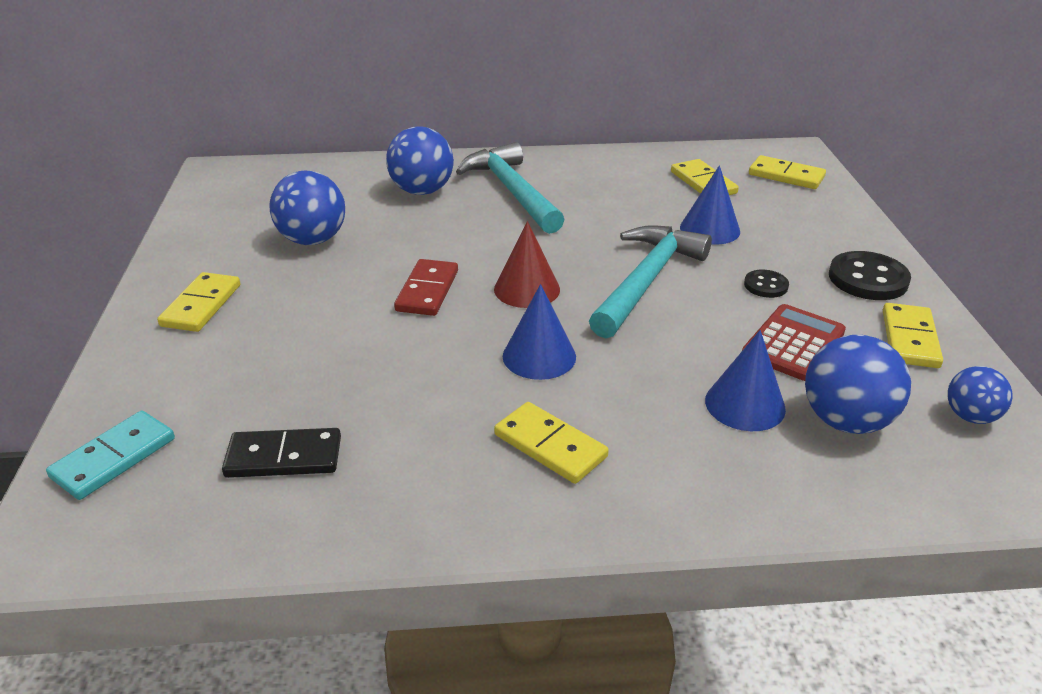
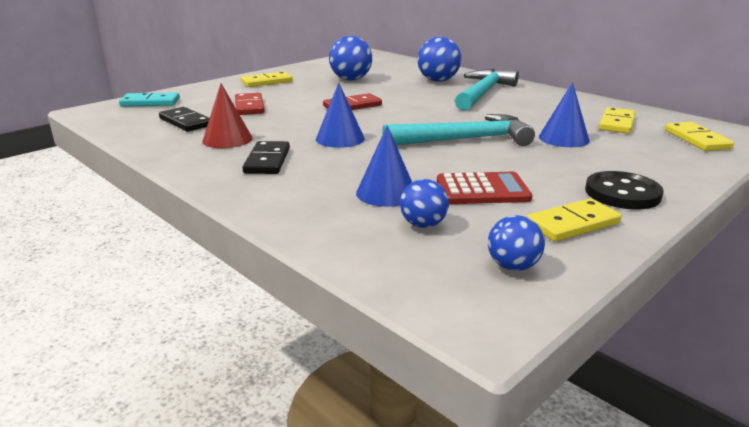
camera: 50 degrees right, 10 degrees down
(300, 370) = (249, 106): none -> red domino
(527, 289) = (396, 120): red cone -> red cone (227, 139)
(550, 446) = (267, 161): yellow domino -> black domino
(765, 285) = (534, 167): black button -> none
(846, 421) = (423, 224): blue ball -> blue ball, size x0.60

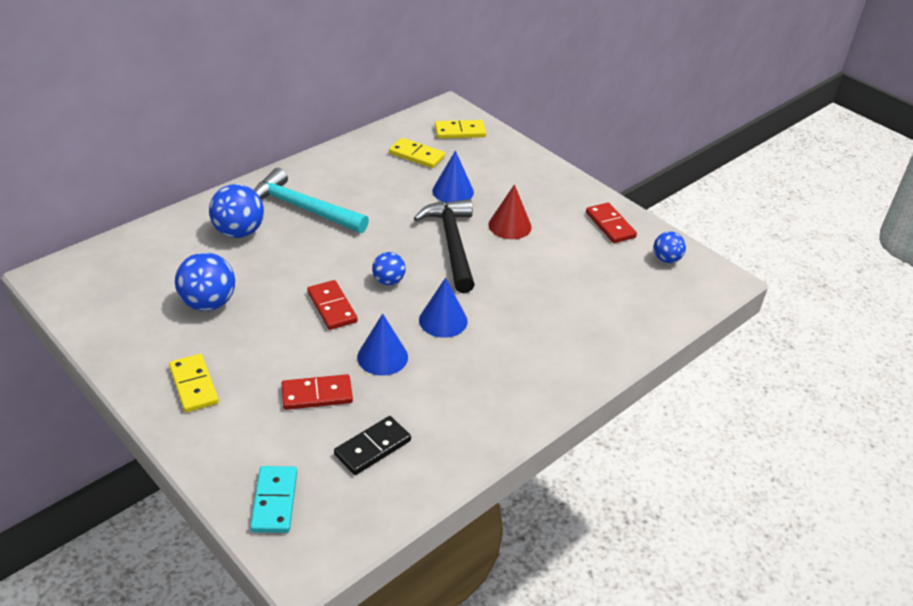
camera: 90 degrees left, 15 degrees up
(227, 139) = (438, 403): red cone -> red cone (509, 225)
(267, 161) = (501, 369): black domino -> none
(386, 193) = (569, 300): blue cone -> blue cone (382, 357)
(423, 224) = (619, 287): blue ball -> blue ball (388, 281)
(465, 140) = (452, 244): turquoise hammer -> black hammer
(482, 190) = (561, 252): red calculator -> none
(572, 223) = (610, 225): yellow domino -> red domino
(622, 193) = (562, 194): black button -> none

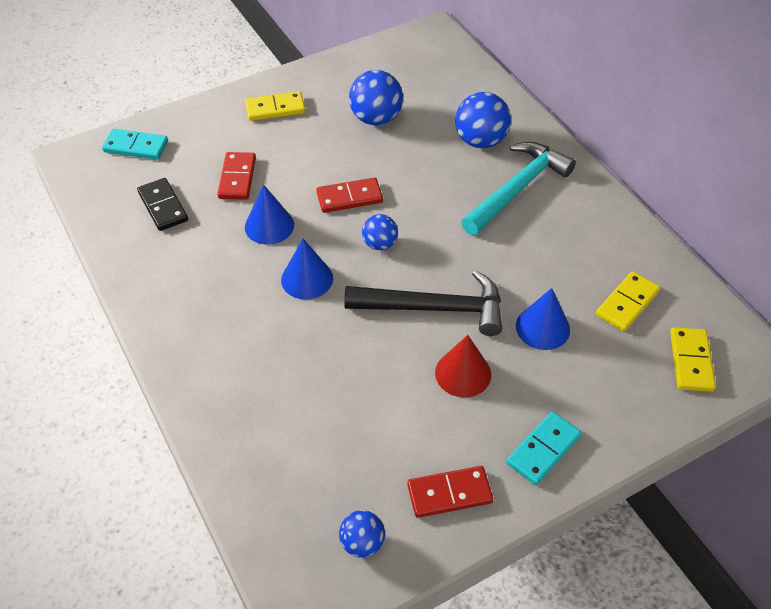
camera: 105 degrees right, 10 degrees up
(557, 188) = (543, 450): none -> turquoise domino

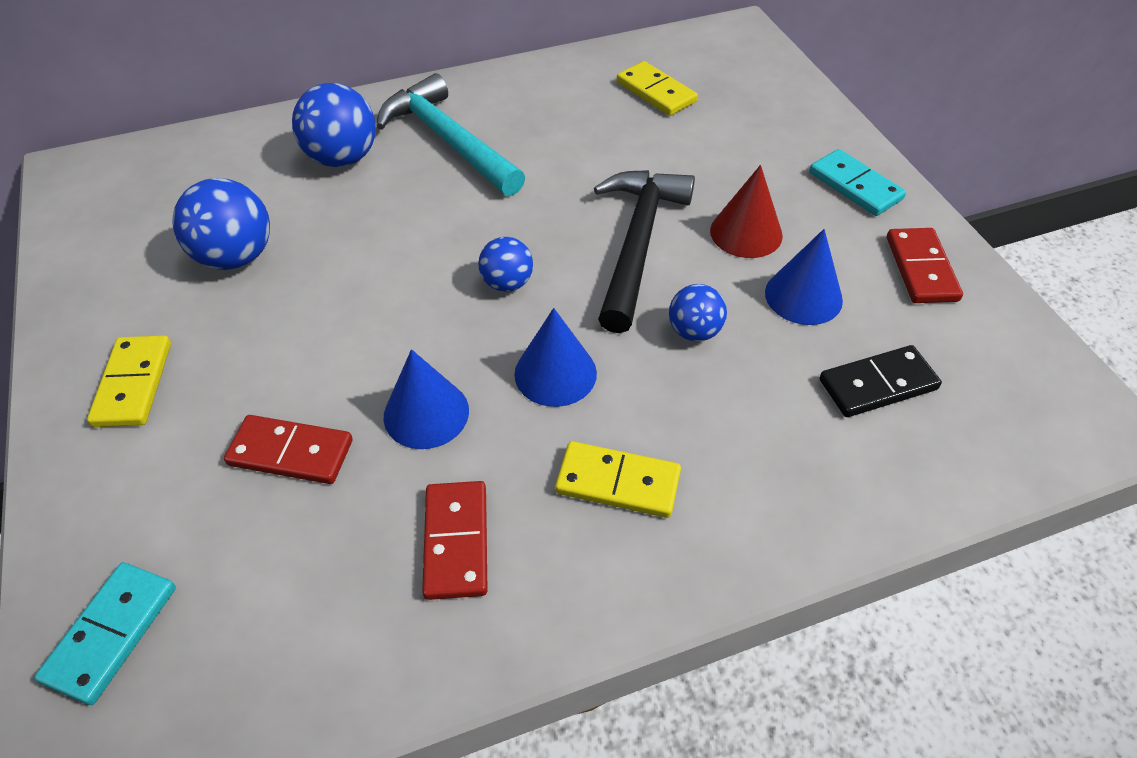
camera: 80 degrees left, 0 degrees up
(163, 206) = (317, 580): black domino -> black domino (877, 384)
(349, 198) = (400, 306): red domino -> red domino (456, 541)
(362, 543) = (1002, 356): blue ball -> blue ball (694, 331)
(542, 327) = (682, 158): blue cone -> blue cone (803, 296)
(690, 361) = (740, 68): yellow domino -> yellow domino (617, 482)

